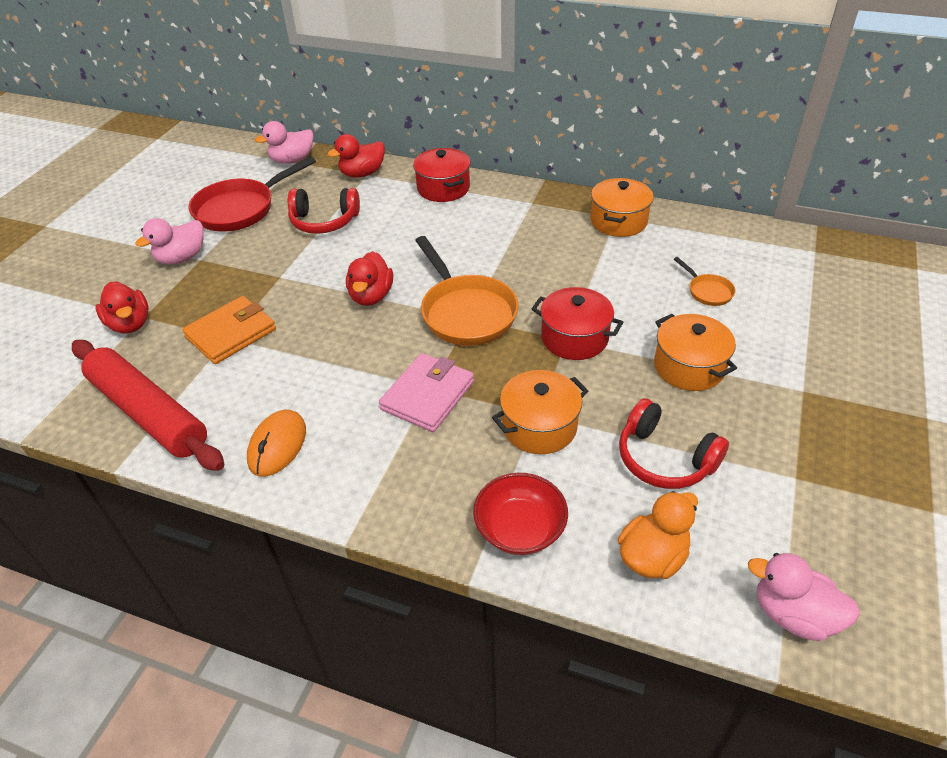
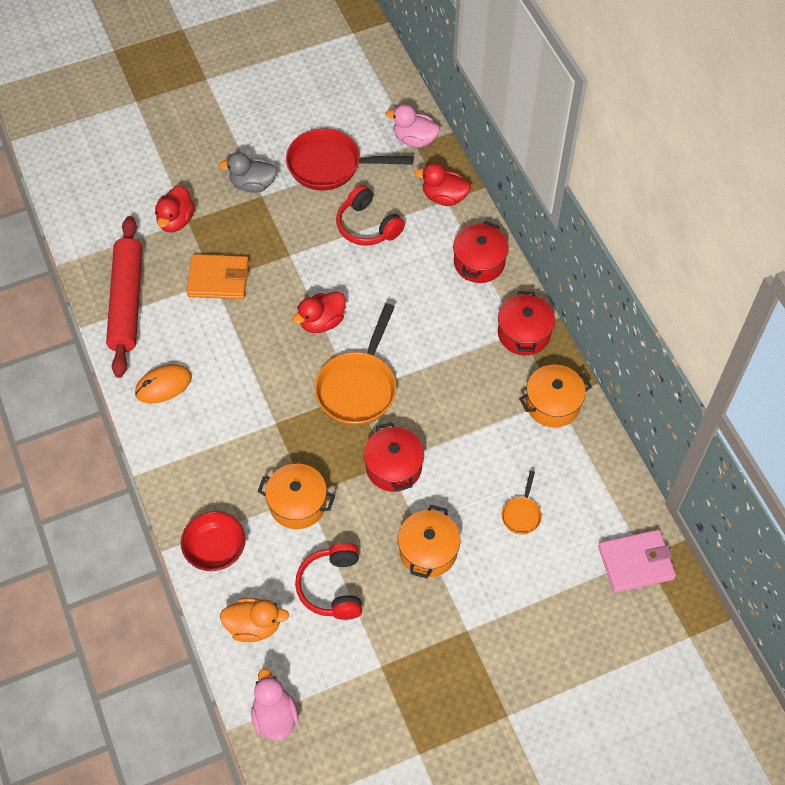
camera: 45 degrees right, 15 degrees up
(182, 258) = (253, 184): pink duck -> grey duck
(428, 395) = (267, 426): pink wallet -> pink wallet (636, 563)
(536, 201) = (524, 333): none -> red pot

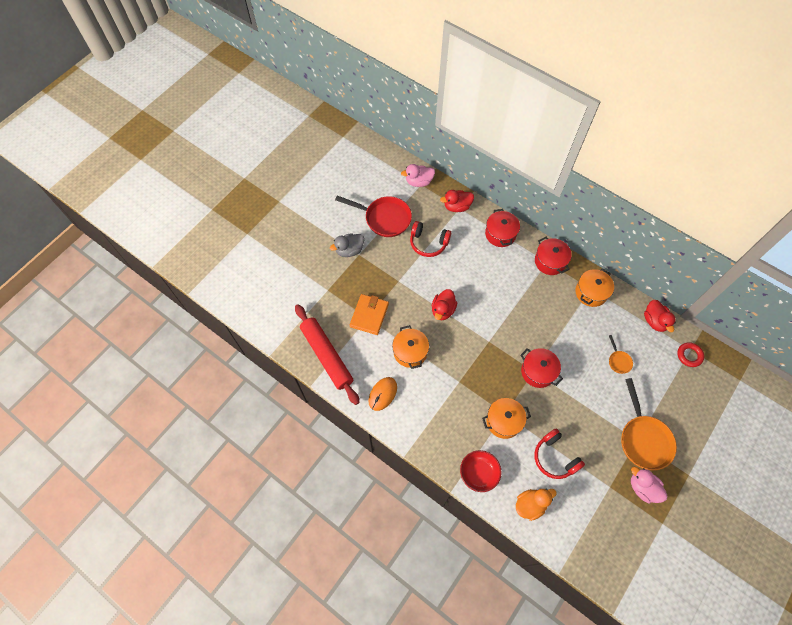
camera: 30 degrees left, 5 degrees up
(176, 220) = (321, 293): red duck -> red duck (654, 321)
(218, 279) = (369, 315): orange wallet -> orange wallet turned 45 degrees counterclockwise
(275, 716) = (577, 549): pink duck -> pink duck (643, 488)
(330, 165) = (384, 218): red pan -> red pan turned 135 degrees counterclockwise
(358, 387) = (488, 337): orange pan -> orange pan (643, 439)
(428, 551) = (588, 408): orange pot -> orange pot (410, 352)
(636, 563) = (689, 355): pink wallet -> red ring

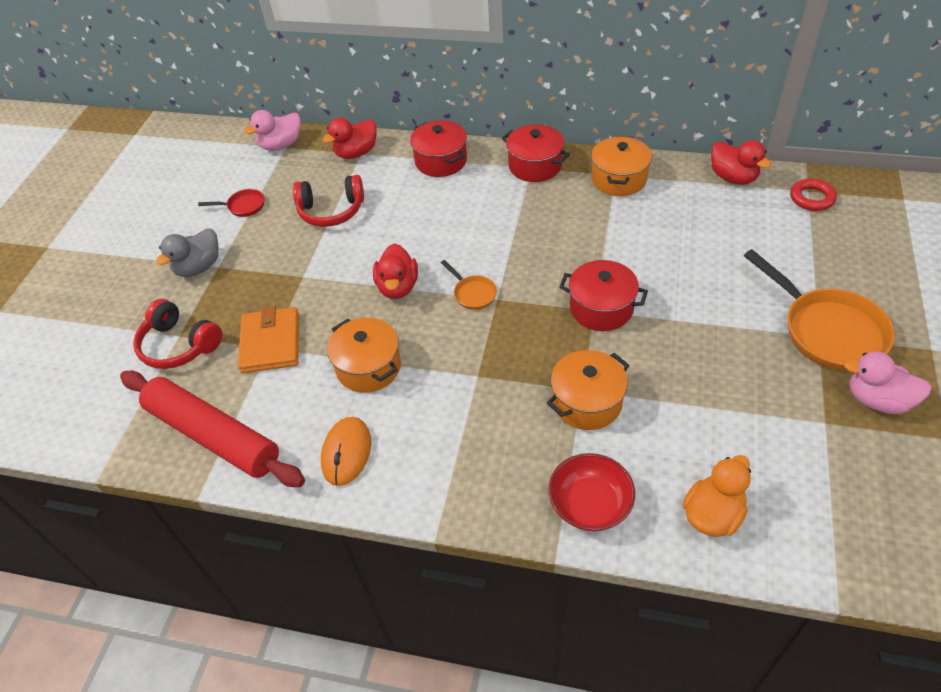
camera: 20 degrees left, 15 degrees down
(384, 218) = (243, 206): red pan -> red pan, size x0.47
(555, 457) = (706, 419): red headphones -> red headphones (179, 345)
(618, 361) = (716, 245): orange pan -> orange pan (473, 293)

